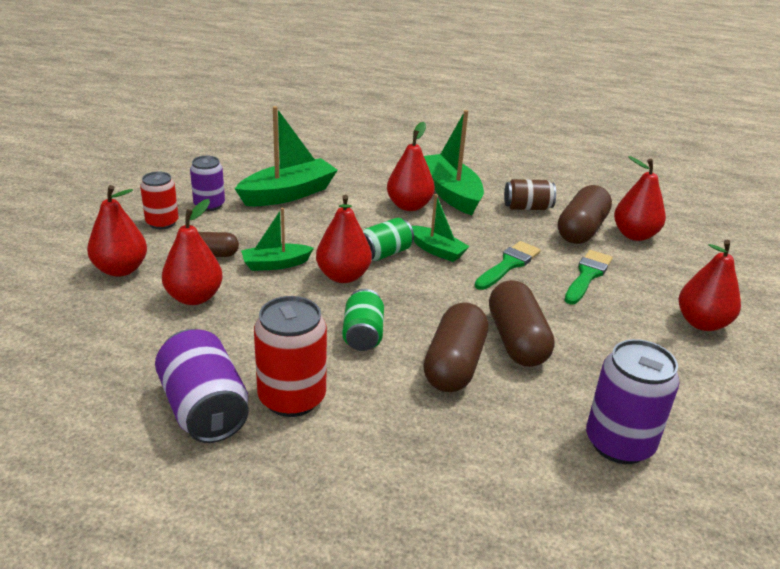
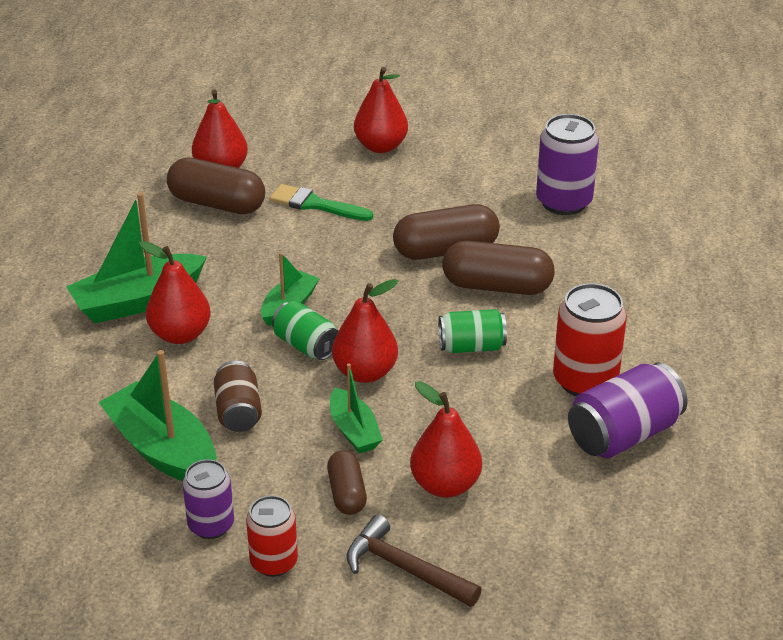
camera: 95 degrees left, 5 degrees up
(120, 269) = (405, 569): red pear -> brown hammer
(508, 264) = (307, 255): green brush -> none
(527, 207) = (168, 240): brown can -> brown can (238, 412)

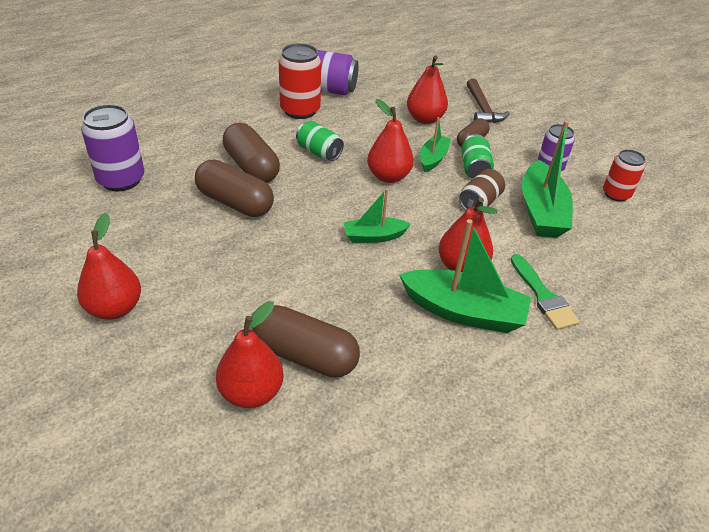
camera: 135 degrees left, 5 degrees up
(217, 204) = (305, 355): brown capsule -> brown capsule turned 45 degrees counterclockwise
(274, 562) = (535, 140): red can -> red can (616, 194)
(306, 345) = (397, 209): green can -> green can (474, 168)
(315, 204) = (244, 295): green brush -> green brush (543, 296)

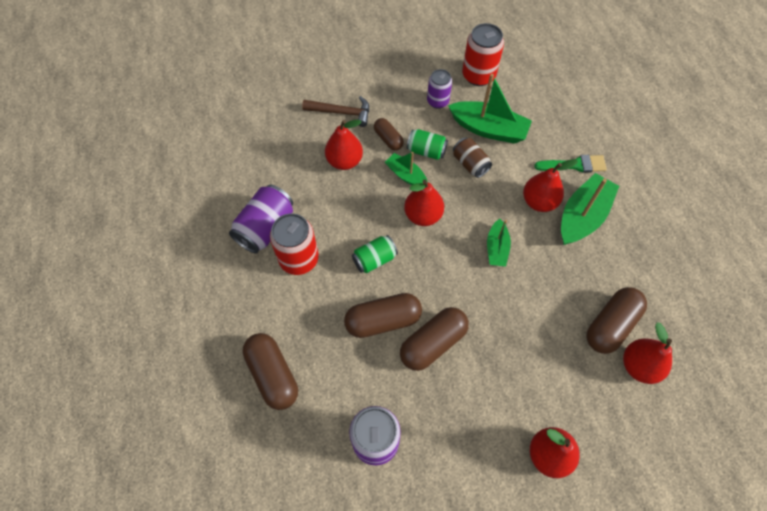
camera: 70 degrees left, 20 degrees up
(179, 115) = (273, 375): none -> brown capsule
(616, 194) = (478, 75): red can -> red can, size x1.56

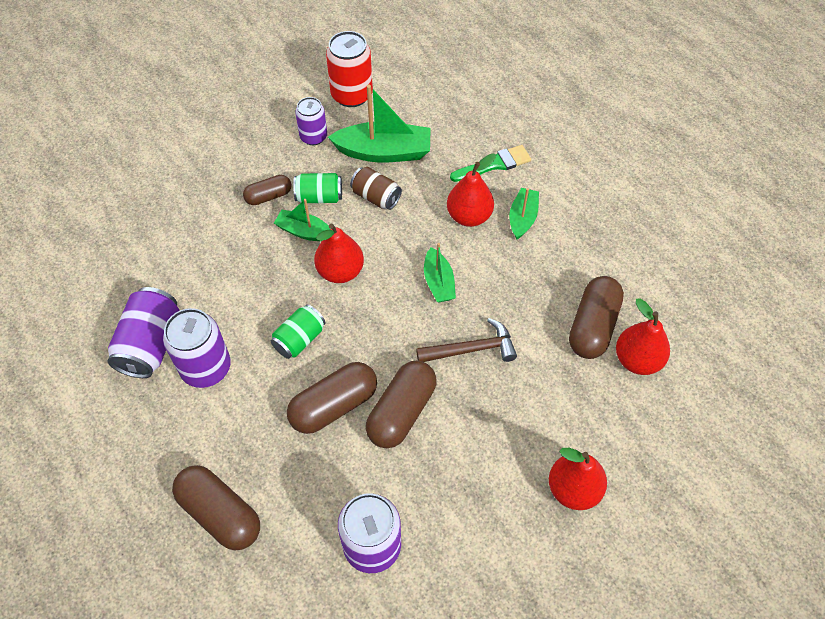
camera: 20 degrees left, 5 degrees down
(299, 259) = (206, 368): red can -> purple can
(341, 112) = (200, 181): brown hammer -> brown hammer (471, 349)
(344, 161) = (223, 237): red pear -> none
(388, 139) = (268, 196): brown capsule -> brown capsule turned 60 degrees counterclockwise
(582, 216) = (522, 218): green boat -> green boat, size x0.58

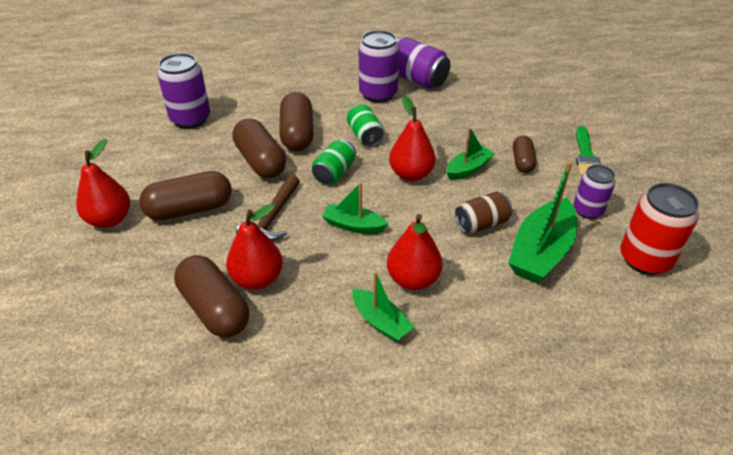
camera: 120 degrees right, 15 degrees down
(220, 514) = (274, 76): brown capsule -> brown capsule (190, 209)
(319, 197) = (503, 189): green can -> green can (334, 172)
(495, 164) = (472, 336): green brush -> green brush (586, 156)
(637, 360) = (151, 322): red pear -> red pear (257, 279)

